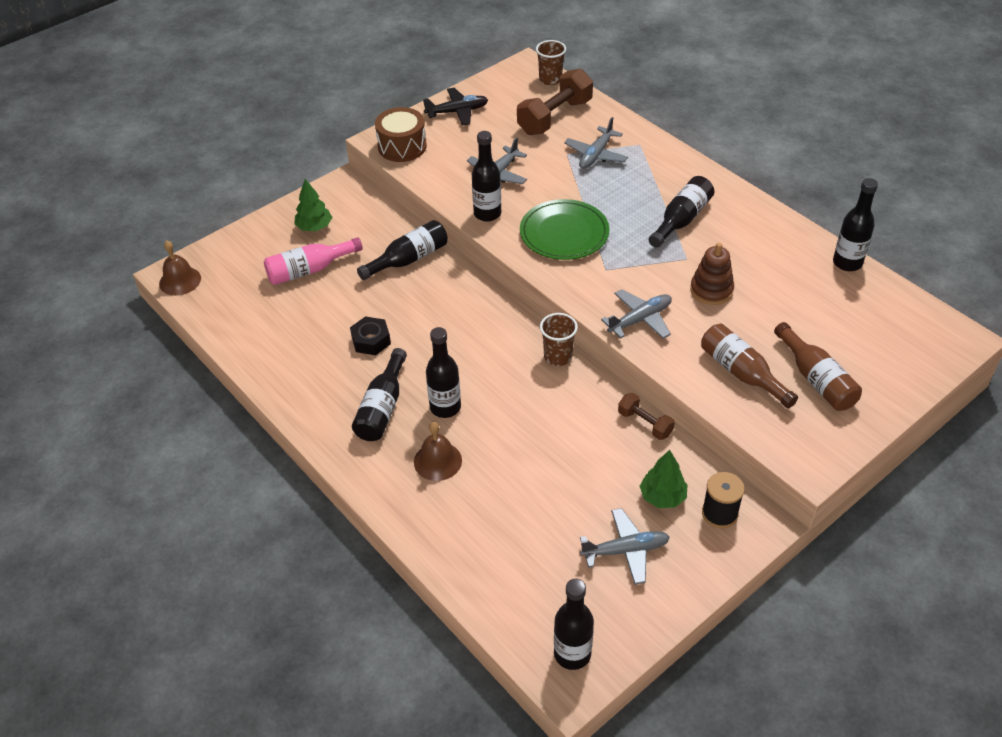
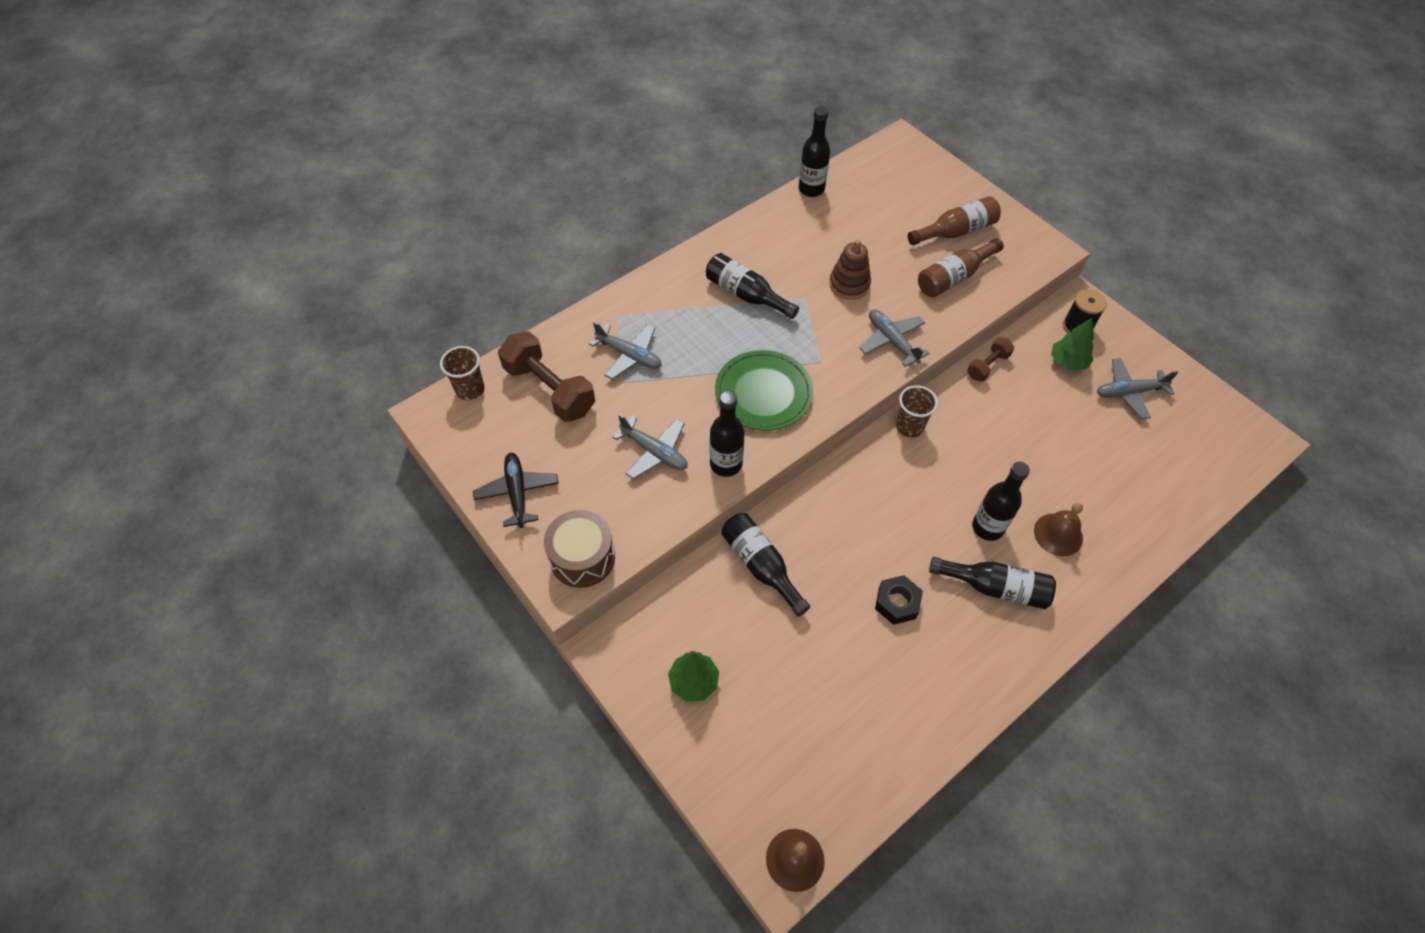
camera: 90 degrees left, 10 degrees up
(309, 270) = (777, 681): pink bottle -> none
(572, 654) = (1237, 436): black bottle -> none
(625, 550) = (1129, 392): grey plane -> grey plane turned 90 degrees counterclockwise

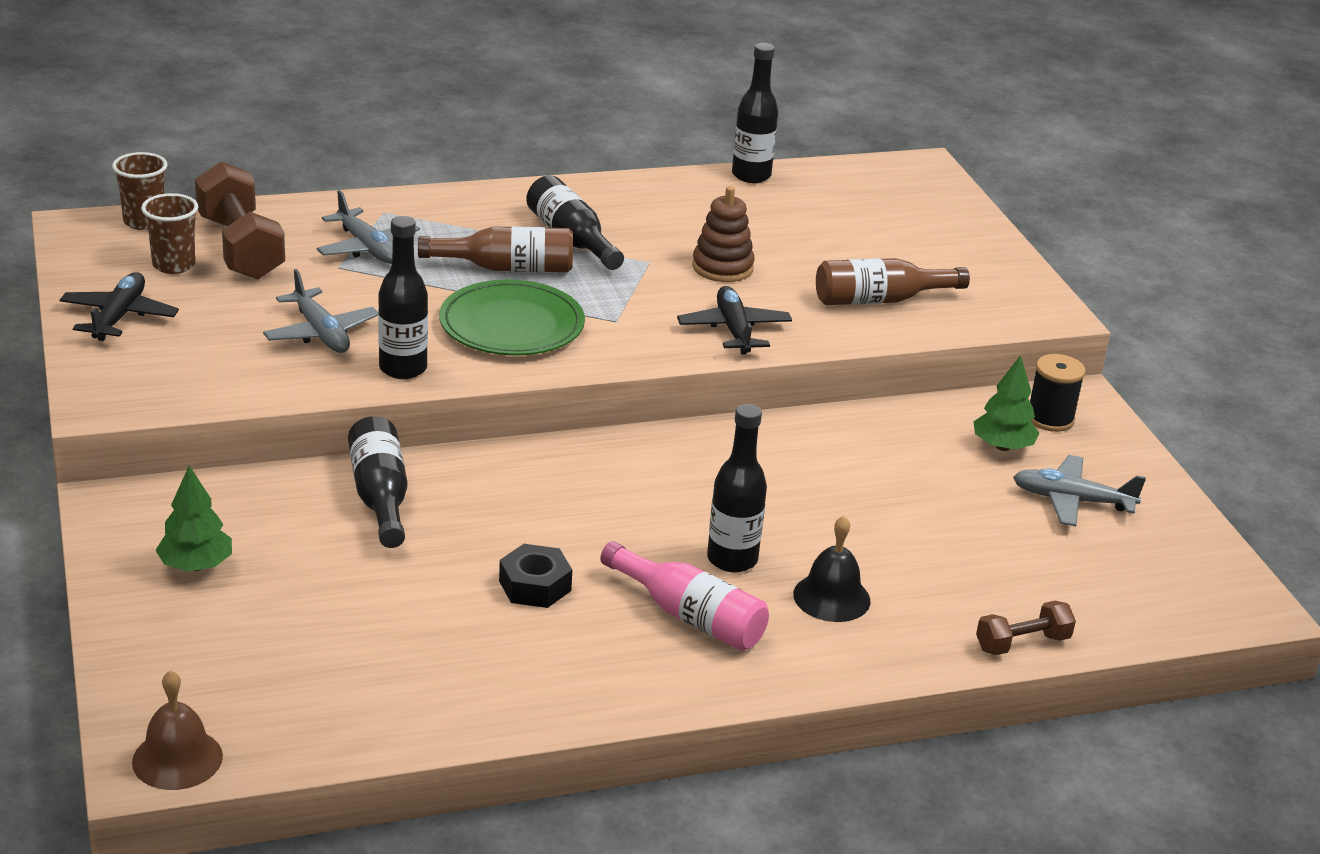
camera: 20 degrees right, 25 degrees down
(582, 557) = (146, 390): brown drum -> none
(892, 341) = (734, 330): grey plane -> black plane
(909, 427) = (706, 438): brown cup -> brown cup (173, 265)
(955, 232) = (923, 262): brown bottle -> brown bottle (506, 268)
(987, 366) = (875, 417): brown dumbbell -> brown dumbbell (1022, 643)
(995, 587) = (689, 616): black bottle -> pink bottle
(1058, 534) = (831, 597): brown bell -> black bell

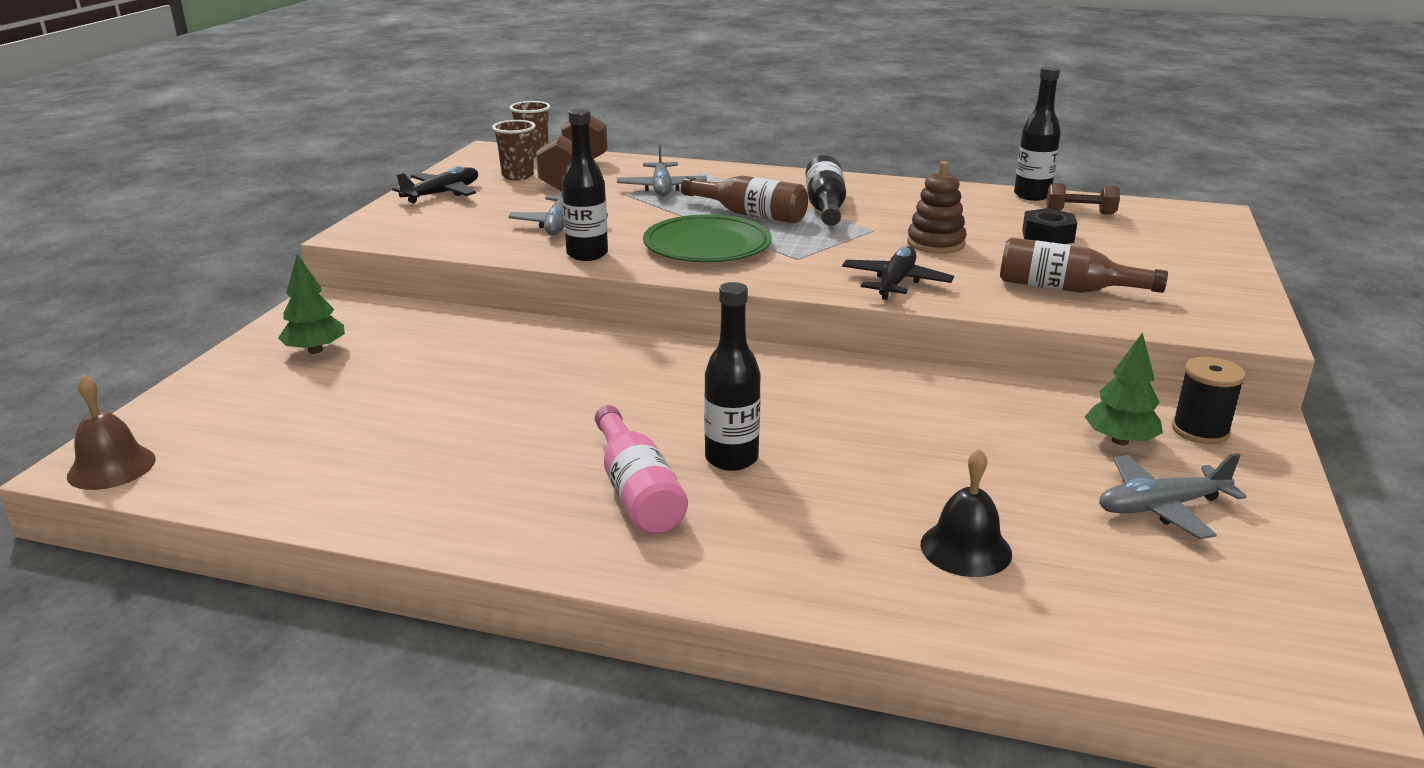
camera: 35 degrees right, 5 degrees down
(380, 497) = (500, 341): black bottle -> none
(535, 586) = (535, 430): black nut -> black nut (1047, 236)
(831, 597) = (794, 517): black bell -> black bell (966, 548)
(1022, 643) = (965, 626): brown dumbbell -> brown dumbbell (1080, 212)
(1072, 500) = (1161, 507): grey plane -> grey plane turned 60 degrees counterclockwise

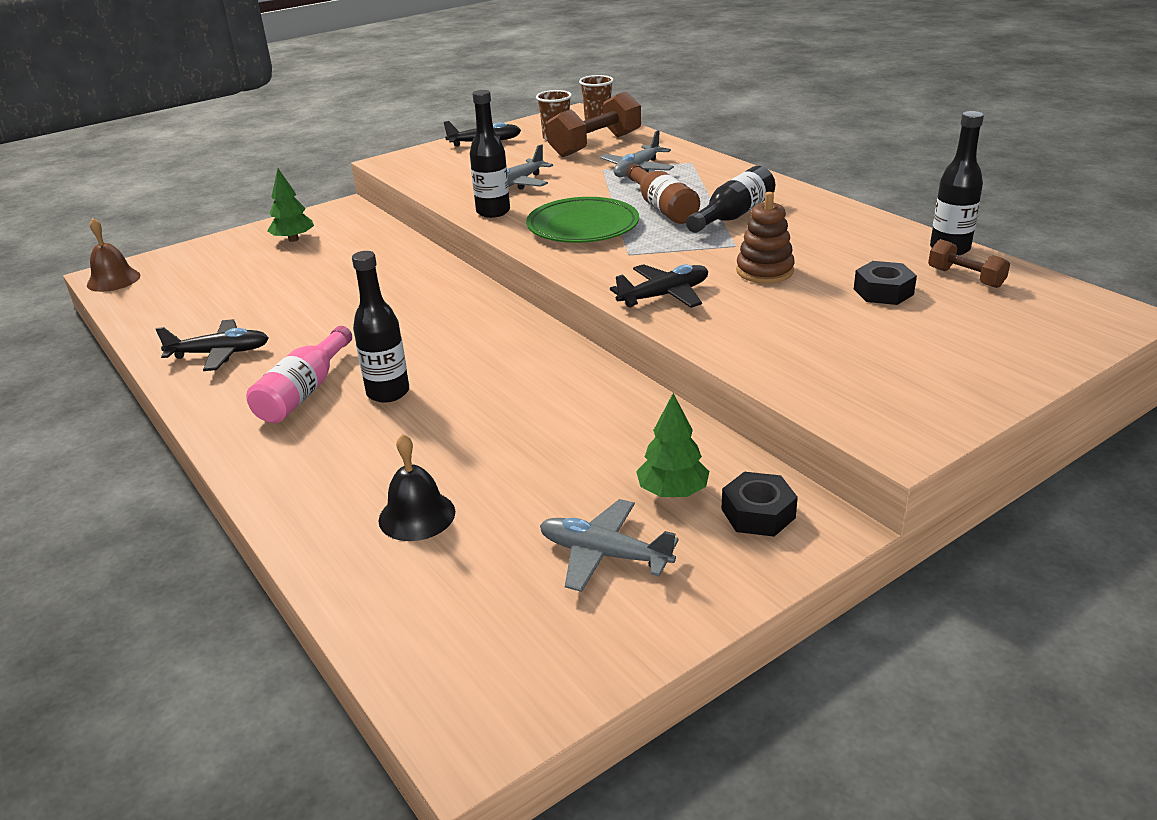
camera: 40 degrees right, 5 degrees up
(452, 493) = (220, 353): none -> black plane
(1067, 289) = (799, 344): brown bottle -> none
(1200, 431) = (758, 513): black spool -> black nut

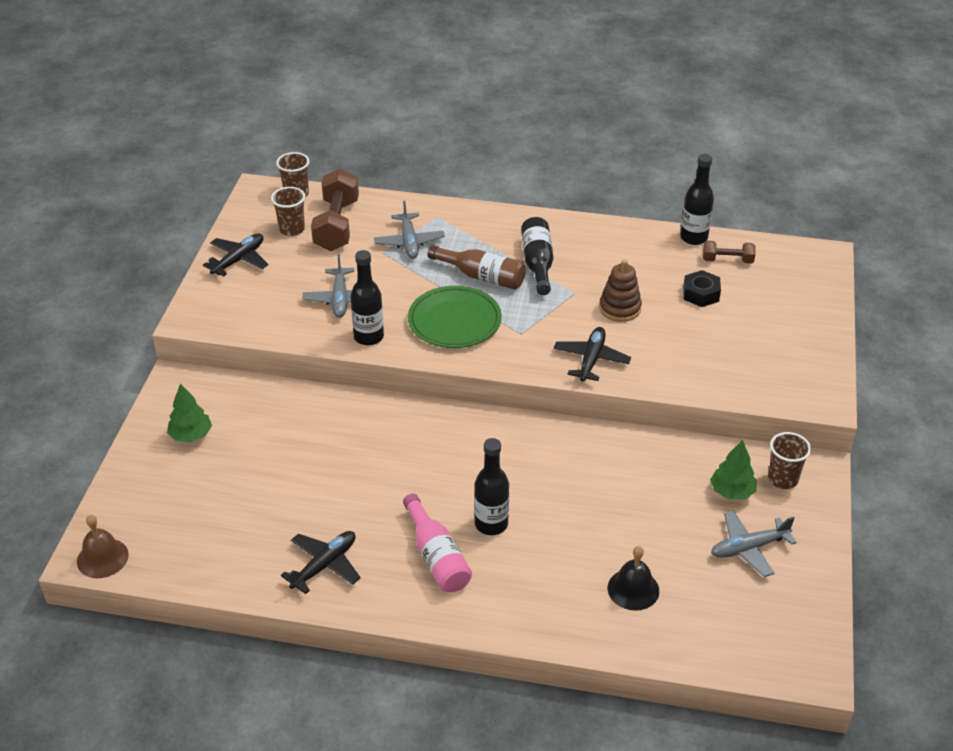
camera: 45 degrees left, 10 degrees up
(758, 513) = (783, 479): black nut -> brown cup

